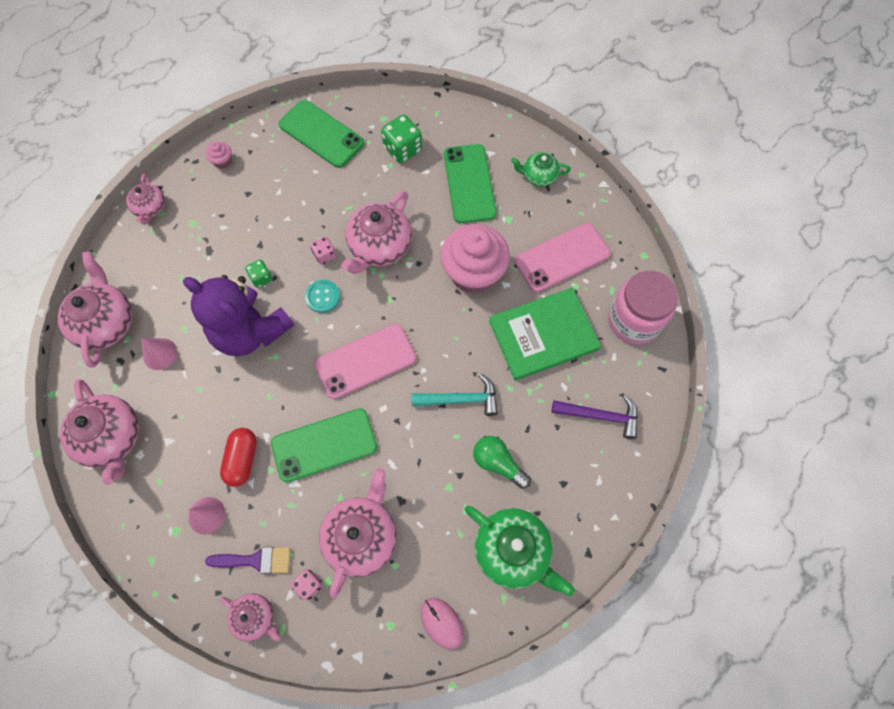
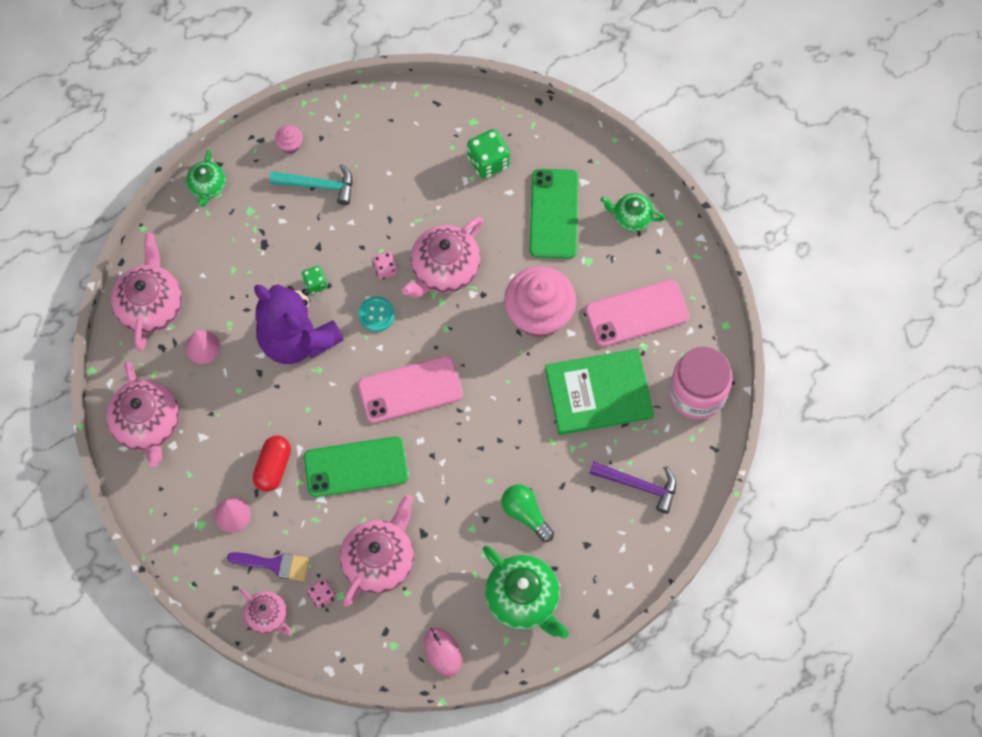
camera: 10 degrees right, 0 degrees up
(150, 208) = (207, 186): pink teapot -> green teapot
(321, 134) = (402, 129): green phone -> none
(460, 399) = (500, 445): turquoise hammer -> turquoise hammer (318, 185)

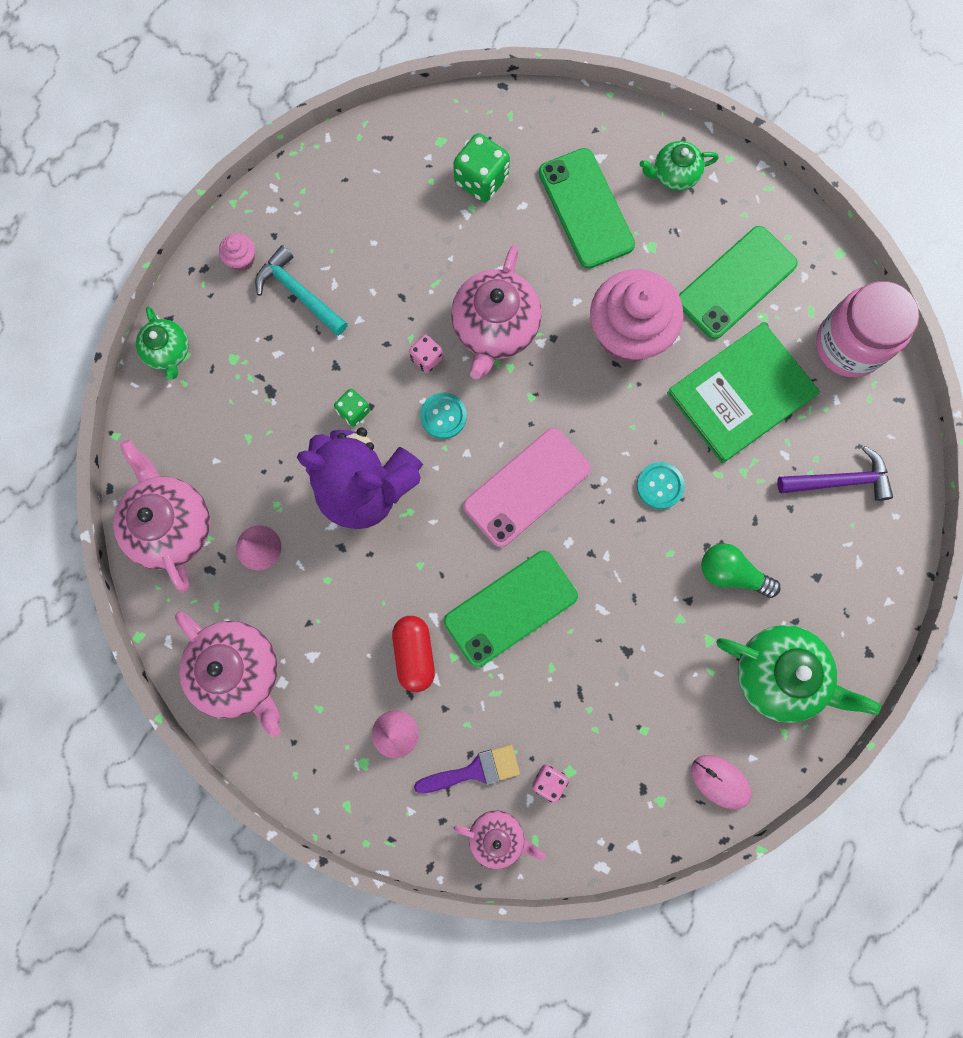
camera: 25 degrees left, 10 degrees up
(318, 185) = (299, 293): turquoise hammer -> turquoise hammer turned 120 degrees counterclockwise
(379, 560) = (593, 707): pink teapot -> none
(506, 431) = (660, 486): none -> turquoise button
(636, 313) = (736, 283): pink phone -> green phone

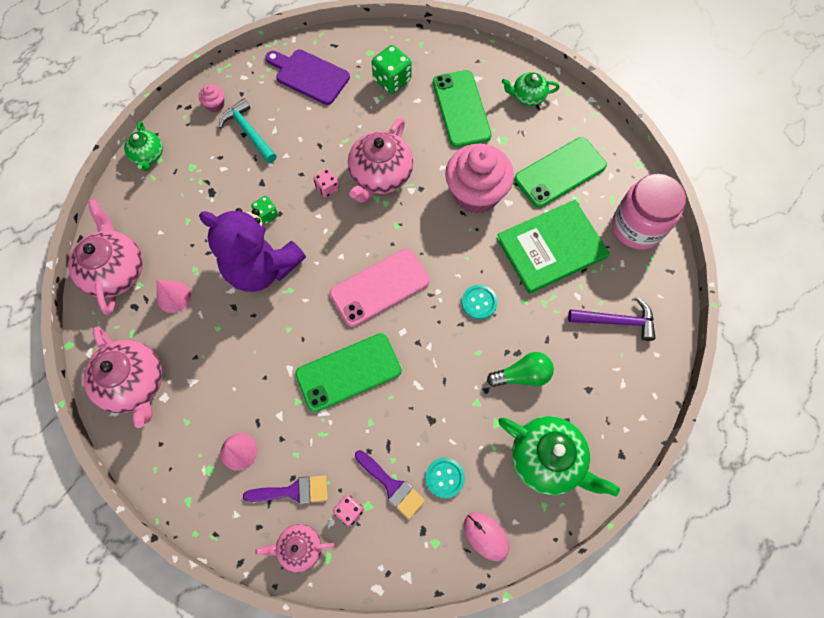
camera: 10 degrees right, 10 degrees down
(364, 192) = (309, 76): none -> purple cutting board
(414, 654) = (268, 393): red capsule -> none
(443, 416) = (330, 228): turquoise button -> turquoise button (444, 478)
(498, 836) = (299, 547): pink teapot -> pink teapot turned 150 degrees clockwise
(594, 742) = (392, 486): none -> purple brush
(731, 573) = (522, 375): green light bulb -> green light bulb turned 135 degrees clockwise

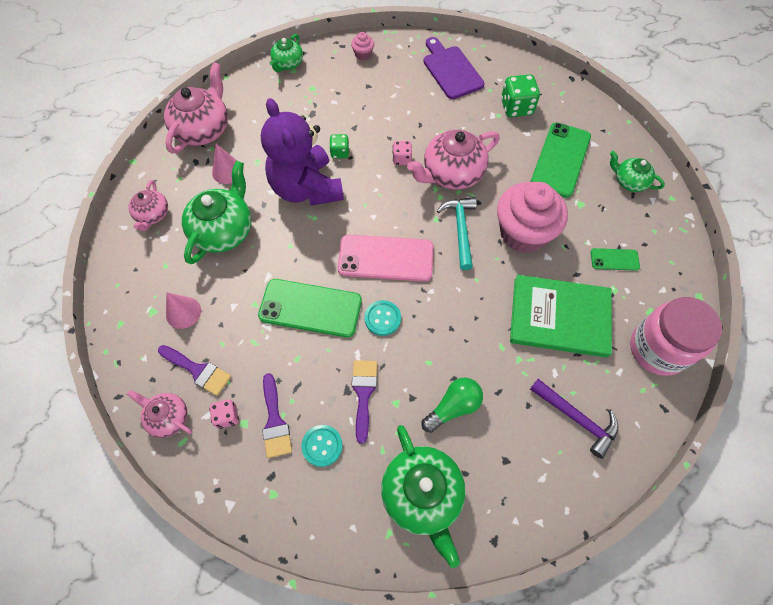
camera: 35 degrees right, 5 degrees down
(134, 383) = (153, 215): pink teapot -> pink teapot, size x0.57
(216, 354) = (224, 230): none -> green teapot
(248, 132) = (373, 86): turquoise hammer -> turquoise hammer (460, 230)
(446, 413) = (363, 394): none -> purple brush
(479, 302) = (460, 322): turquoise button -> turquoise button (382, 318)
(486, 536) = (319, 521): pink mouse -> none
(522, 375) = (453, 407): green light bulb -> green light bulb turned 60 degrees counterclockwise
(560, 172) = (614, 259): green phone -> green phone, size x0.50

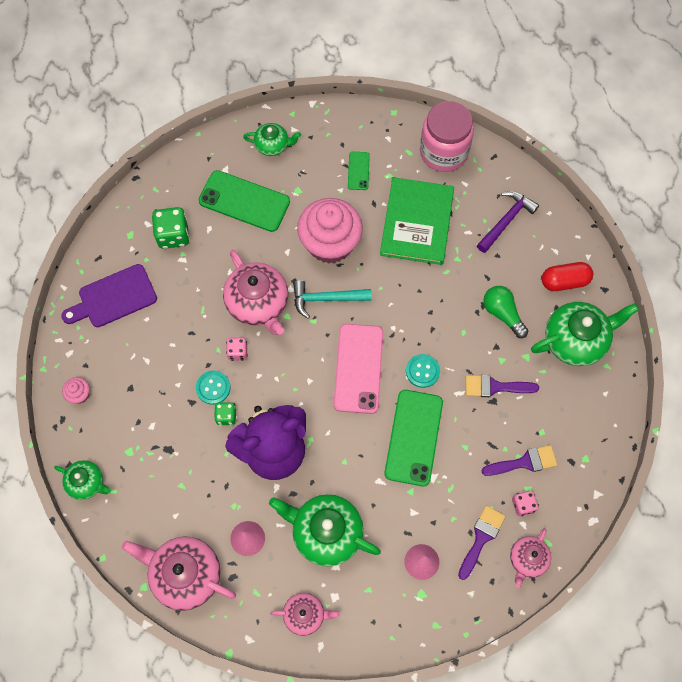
camera: 90 degrees left, 5 degrees up
(322, 446) = (543, 420): turquoise button -> turquoise button (213, 388)
(501, 486) = (564, 281): none -> red capsule
(629, 181) = (272, 145): green teapot -> green teapot turned 120 degrees counterclockwise

